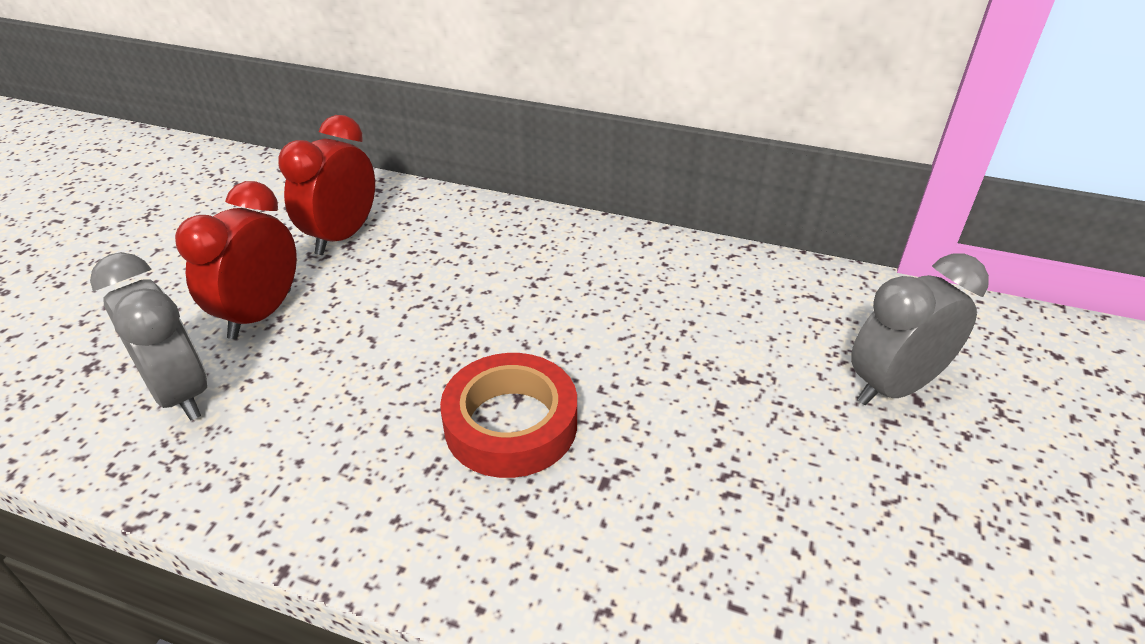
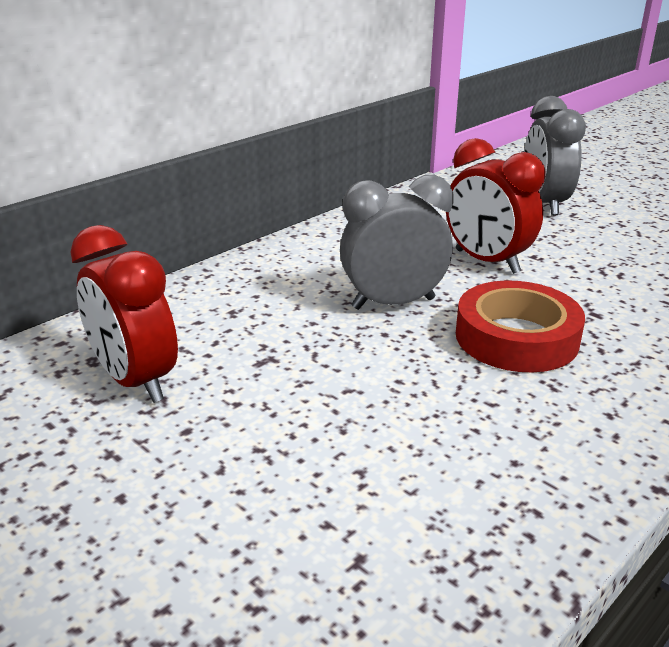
camera: 65 degrees left, 10 degrees down
(181, 393) = (354, 546): grey clock -> grey clock (393, 303)
(260, 314) = (240, 462): red clock -> red clock (486, 261)

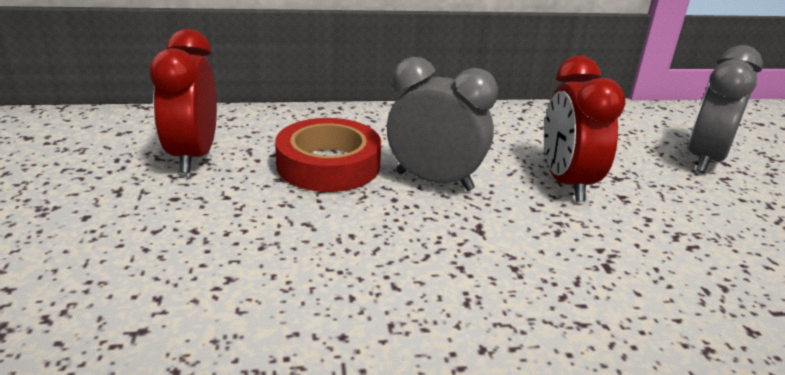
camera: 35 degrees right, 0 degrees up
(516, 337) = (496, 250): red tape -> red tape (328, 165)

